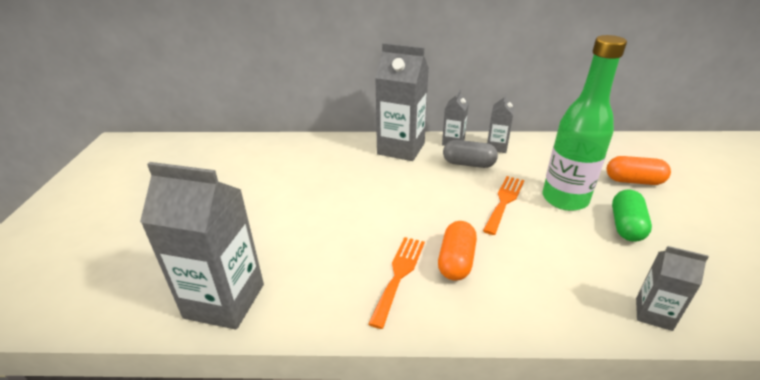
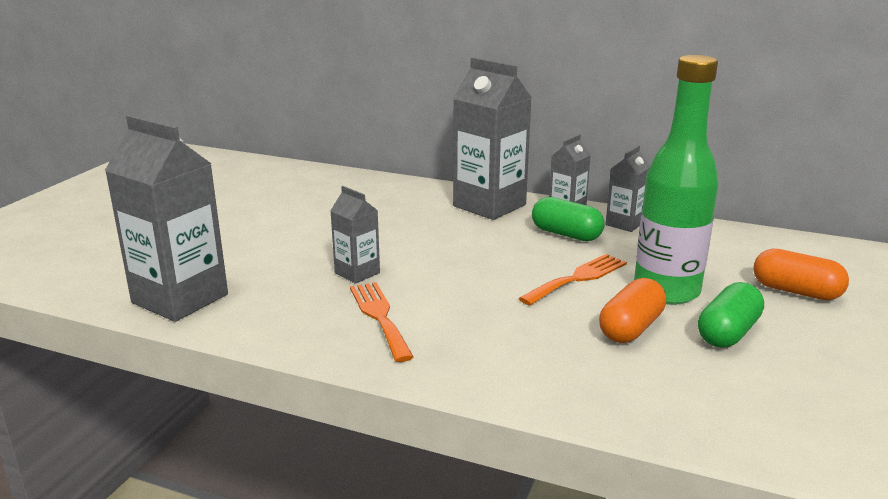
camera: 20 degrees right, 10 degrees down
(399, 275) = (380, 317): orange fork -> orange fork turned 60 degrees counterclockwise
(456, 261) = (459, 319): orange capsule -> orange capsule (631, 328)
(468, 164) = (566, 234): grey capsule -> green capsule
(653, 314) = (669, 417): grey carton -> grey carton (357, 273)

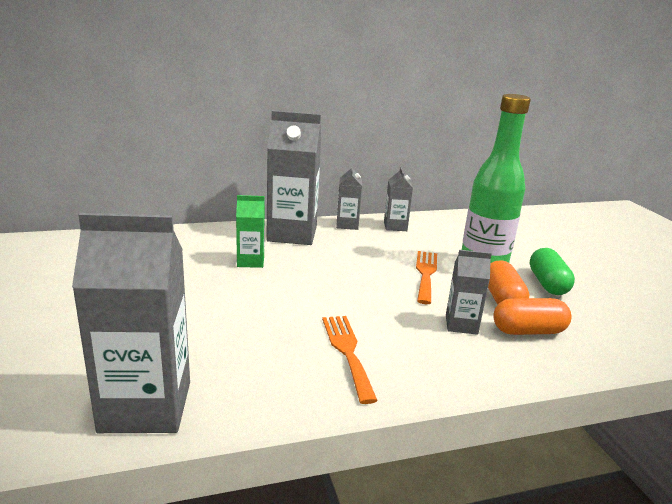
camera: 40 degrees left, 0 degrees up
(357, 273) = (275, 320): grey carton -> grey carton (461, 325)
(380, 317) = (347, 352): orange fork -> orange fork turned 45 degrees clockwise
(410, 220) = (250, 261): none -> green carton
(566, 234) = (373, 243): green capsule -> none
(796, 291) = (537, 246): orange capsule -> orange capsule (528, 331)

